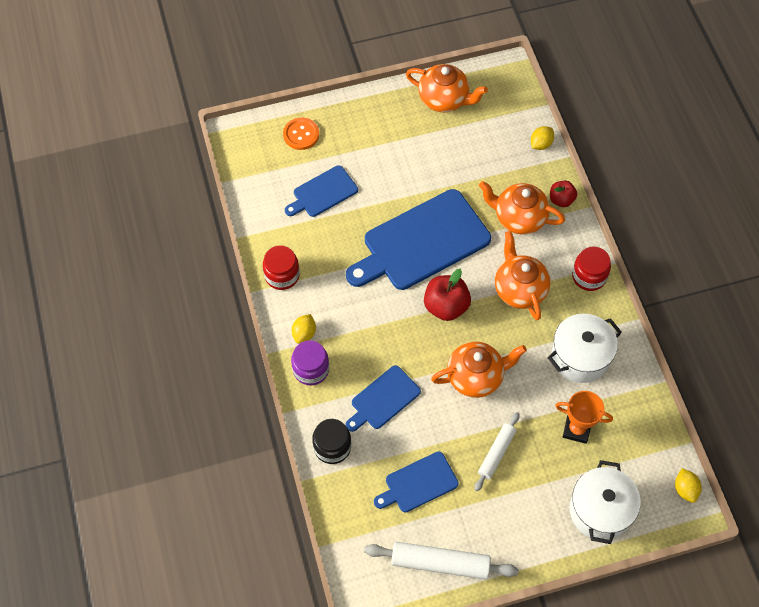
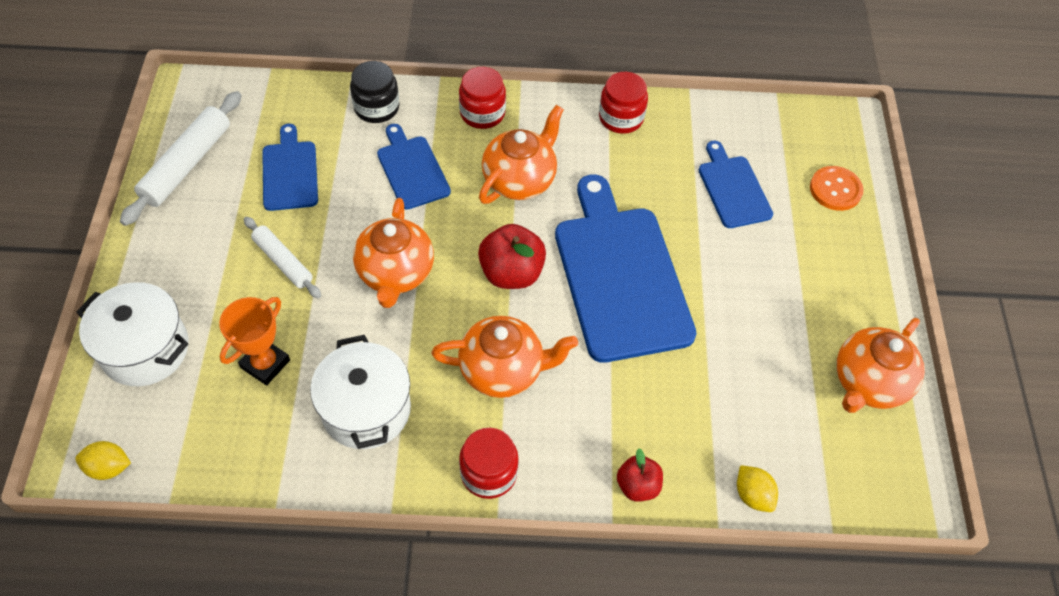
camera: 105 degrees right, 5 degrees down
(304, 333) = (532, 119): yellow lemon -> none
(311, 369) = (482, 113): purple jar -> red jar
(519, 218) = (622, 412): orange teapot -> orange teapot (520, 180)

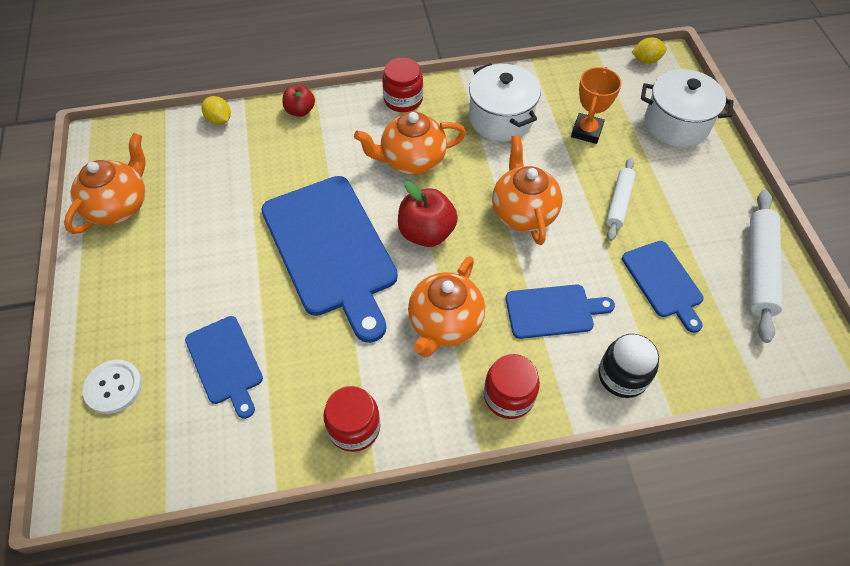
camera: 170 degrees right, 0 degrees up
(283, 262) = (619, 202): white rolling pin -> white rolling pin turned 75 degrees clockwise
(411, 169) = (553, 311): blue cutting board -> blue cutting board turned 60 degrees counterclockwise
(835, 189) = (113, 387): orange button -> white button

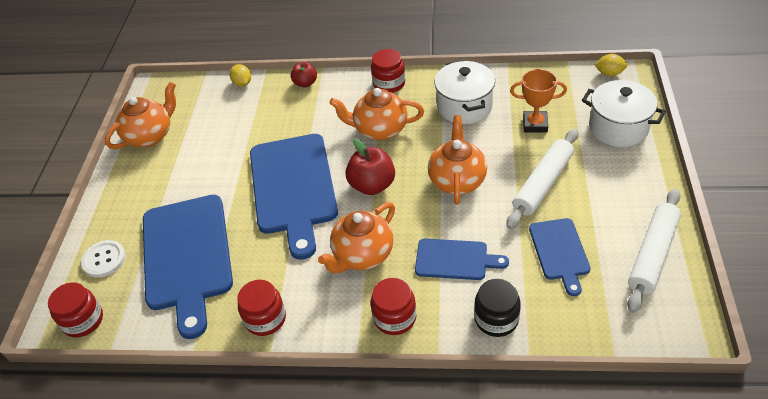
camera: 20 degrees right, 10 degrees down
(113, 477) = (83, 320): none -> red jar
(225, 363) = (187, 256): blue cutting board -> blue cutting board, size x1.92
(586, 131) = (535, 124): orange trophy -> orange trophy turned 60 degrees clockwise
(619, 202) = (543, 184): white rolling pin -> white rolling pin, size x1.58

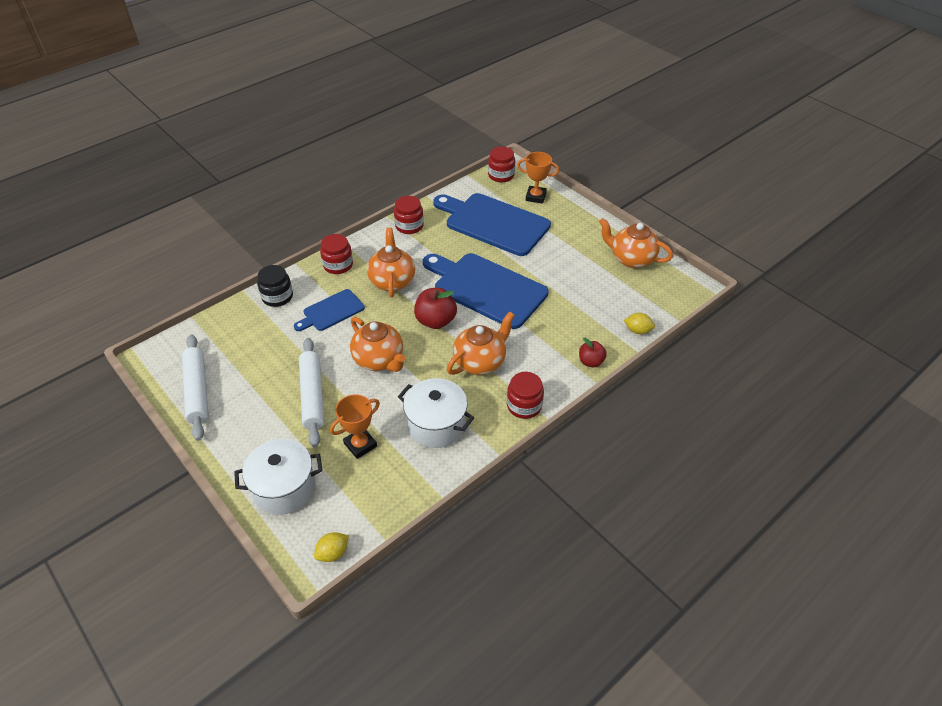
camera: 130 degrees right, 0 degrees up
(104, 260) = (535, 197): white button -> orange trophy
(150, 136) = (631, 259): orange teapot -> orange teapot turned 120 degrees clockwise
(560, 252) = (265, 355): blue cutting board -> none

